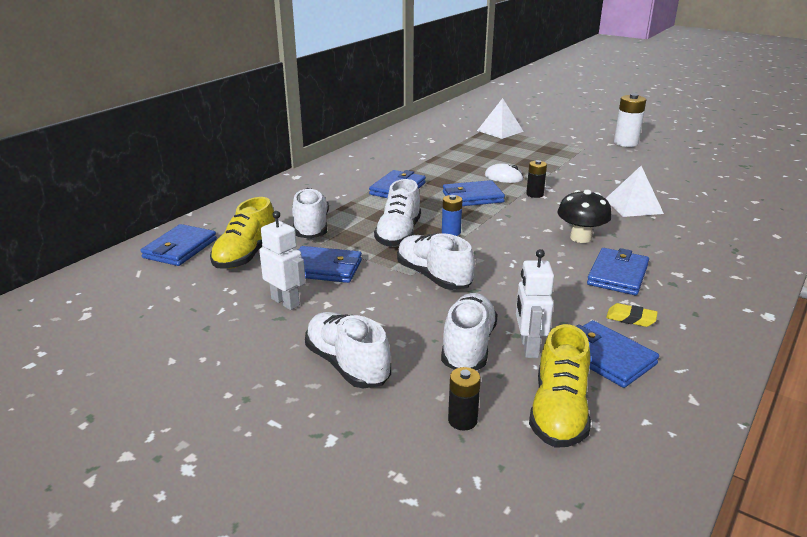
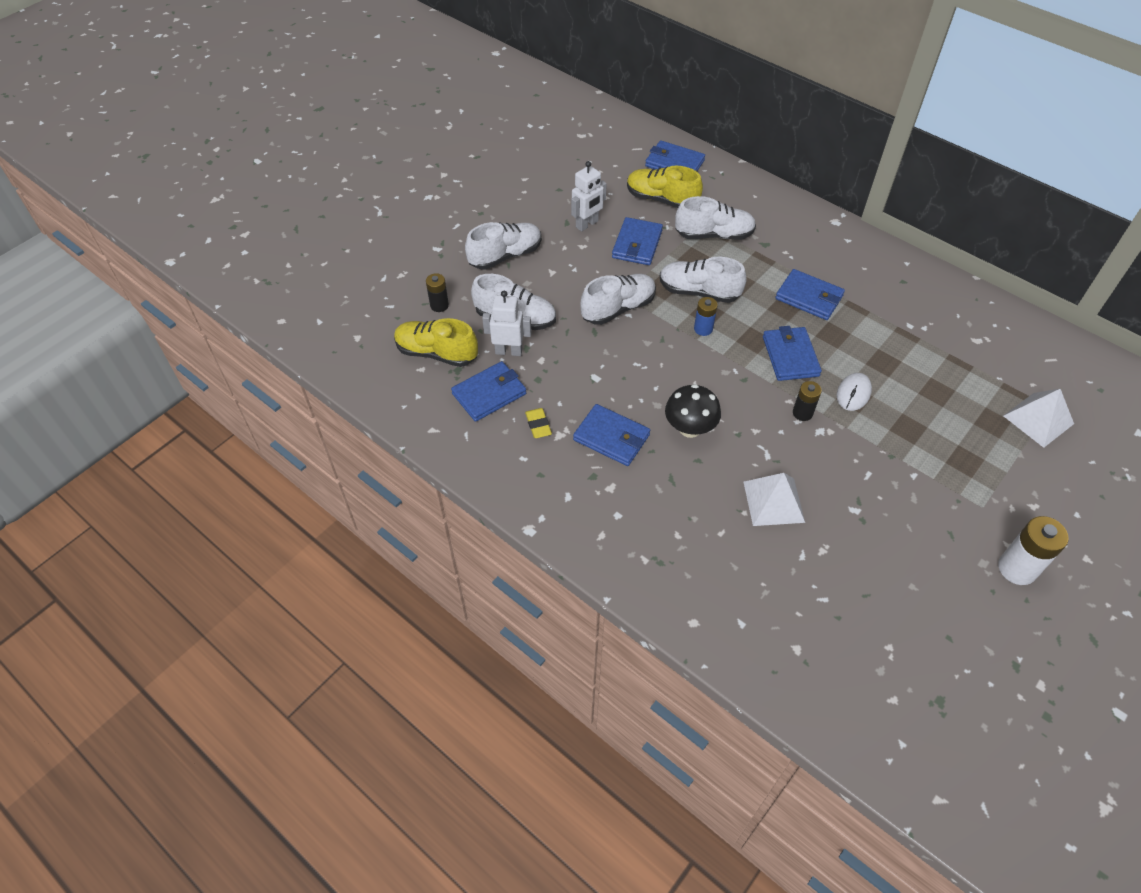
camera: 95 degrees right, 25 degrees up
(631, 318) = (538, 425): yellow eraser -> yellow eraser turned 45 degrees counterclockwise

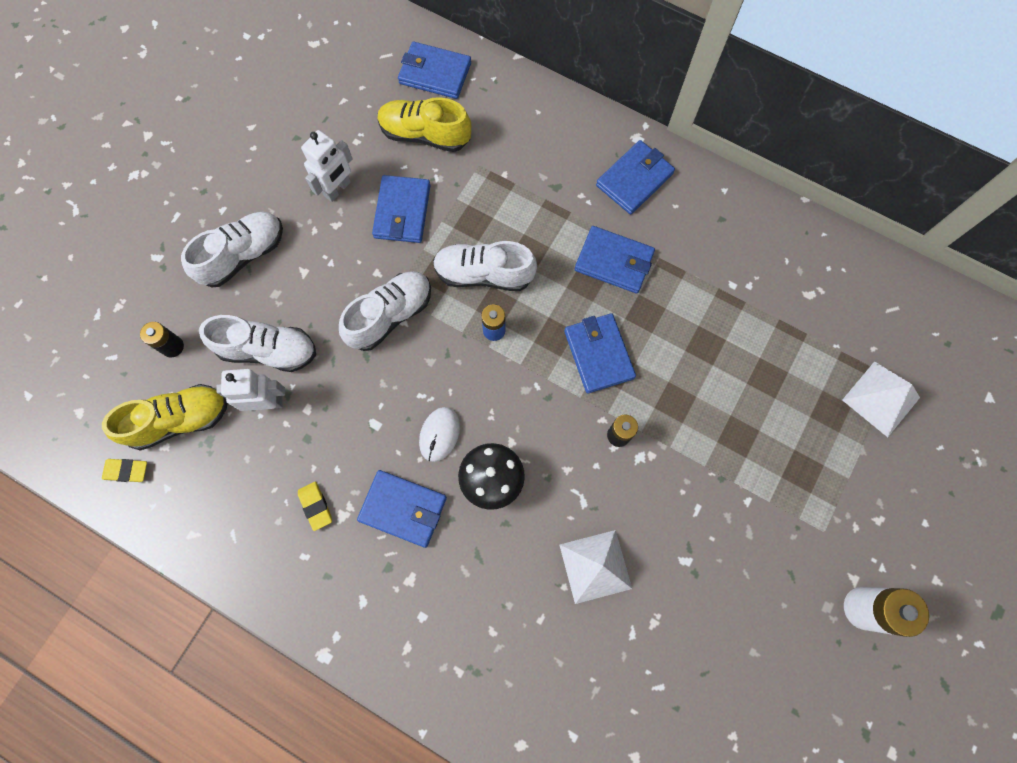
camera: 10 degrees left, 20 degrees up
(387, 380) = (126, 471): none -> yellow eraser
(436, 353) = (180, 420): yellow shoe -> yellow shoe turned 150 degrees clockwise
(489, 393) = (252, 470): blue wallet -> blue wallet (634, 179)
(714, 235) = (494, 182): white shoe -> none
(853, 393) = (674, 396): white mouse -> white mouse (439, 434)

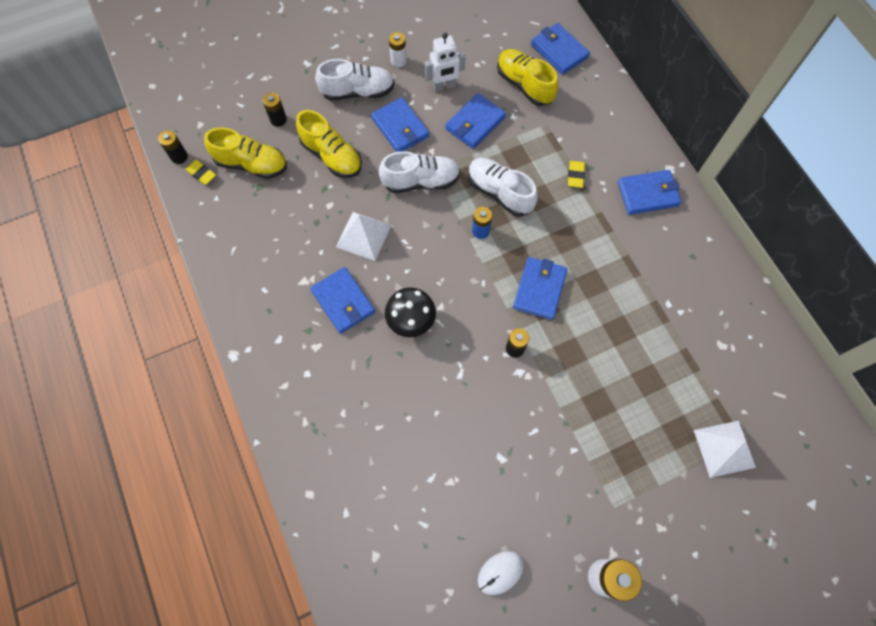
camera: 35 degrees right, 5 degrees down
(83, 468) = (179, 157): none -> black battery
(264, 190) = (398, 61): none -> white battery
(267, 402) = (308, 186): white robot -> none
(268, 350) = (332, 156): white shoe -> yellow shoe
(316, 506) = (292, 265): yellow eraser -> yellow eraser (575, 175)
(439, 434) = (398, 272): white mouse -> white mouse (500, 572)
(595, 566) = (438, 419): white pyramid -> white pyramid (363, 235)
(614, 261) = (594, 237): blue wallet -> blue wallet (400, 127)

